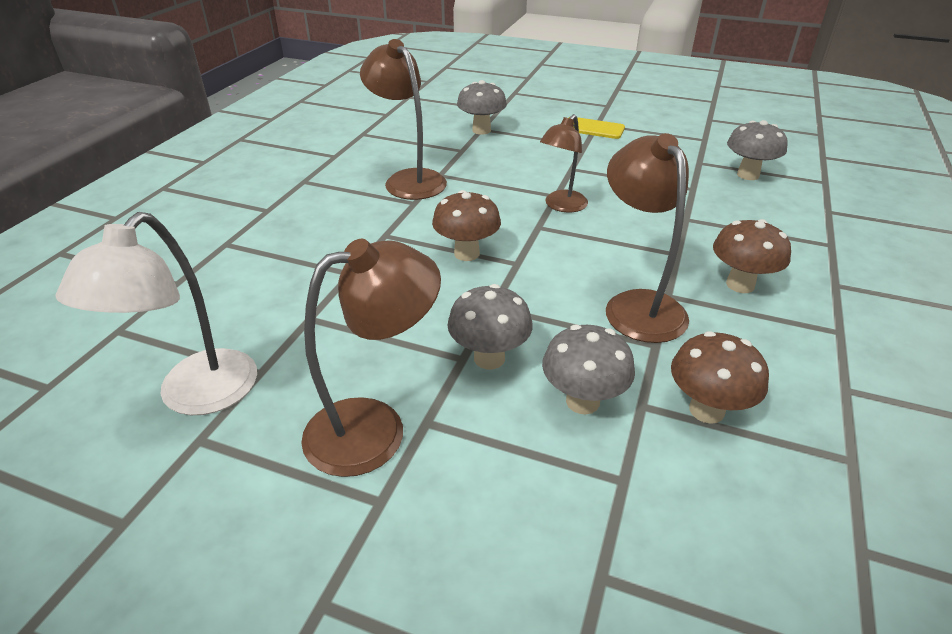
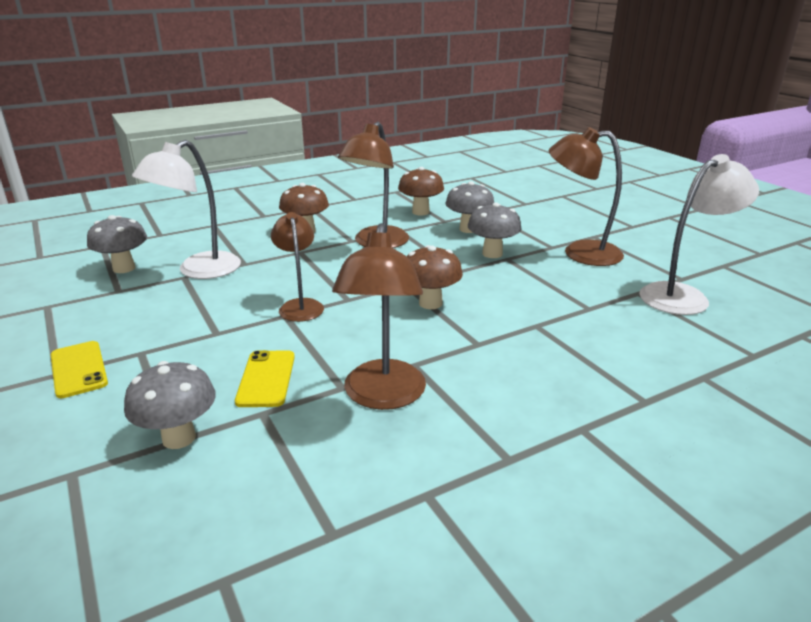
camera: 140 degrees left, 10 degrees down
(490, 161) = (266, 379): none -> yellow phone
(561, 206) = (300, 305): brown lamp -> brown lamp turned 90 degrees counterclockwise
(697, 197) = (199, 271): none -> white lamp

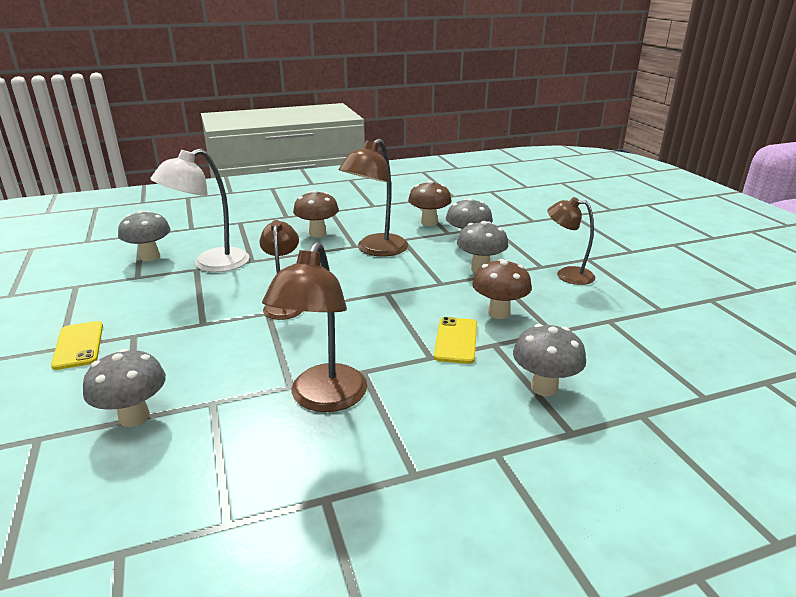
camera: 10 degrees right, 0 degrees up
(266, 379) = (228, 370): yellow phone -> yellow phone (456, 340)
(430, 303) = (402, 313): brown mushroom -> brown mushroom (499, 313)
(580, 253) = (567, 275): brown lamp -> brown lamp, size x0.66
(602, 361) = (544, 387): none -> grey mushroom
(683, 295) = (655, 327): white lamp -> none

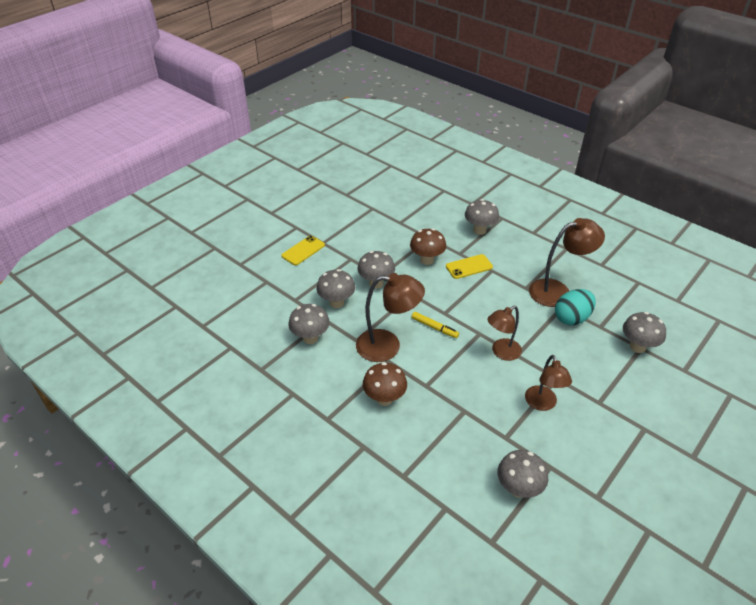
camera: 120 degrees left, 15 degrees up
(78, 345) = (633, 421): yellow phone -> yellow phone (303, 250)
(211, 264) = (492, 433): white lamp -> none
(260, 383) = (572, 318): none -> turquoise egg
(371, 280) = (434, 327): none -> yellow marker
(429, 222) = (310, 338): brown mushroom -> grey mushroom
(567, 275) = (355, 246): brown lamp -> brown lamp (542, 404)

